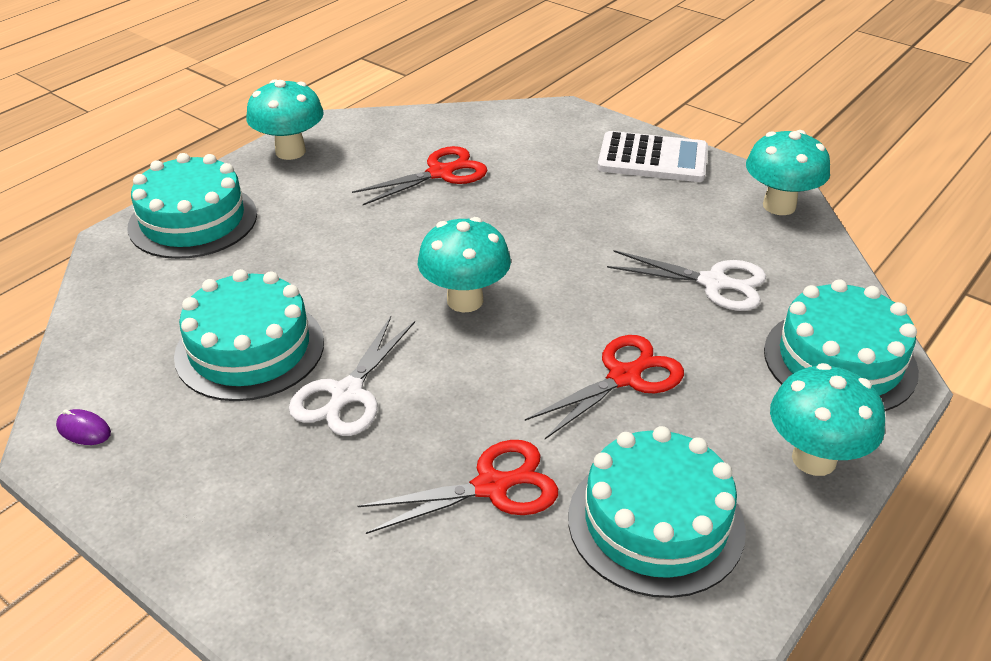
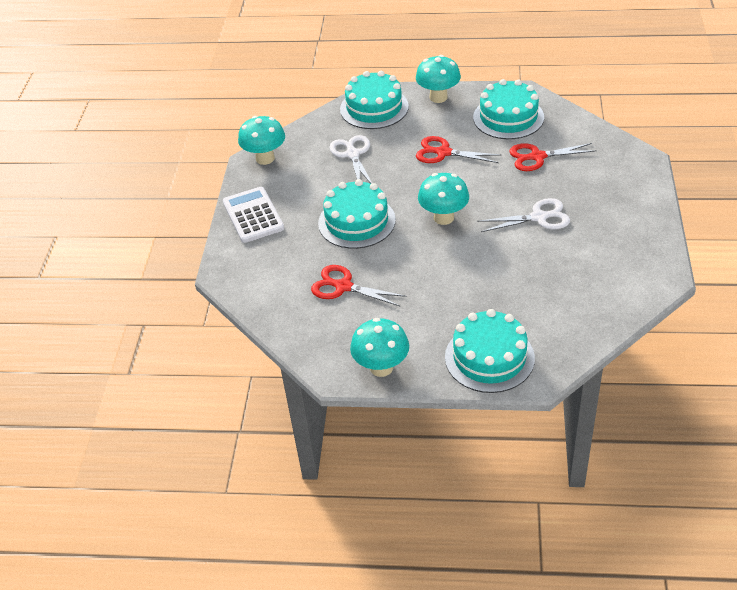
camera: 120 degrees left, 5 degrees up
(84, 430) = (648, 277): purple mouse -> none
(250, 349) = (550, 263): turquoise cake -> turquoise cake (356, 221)
(492, 486) = (537, 157): red scissors -> red scissors turned 45 degrees counterclockwise

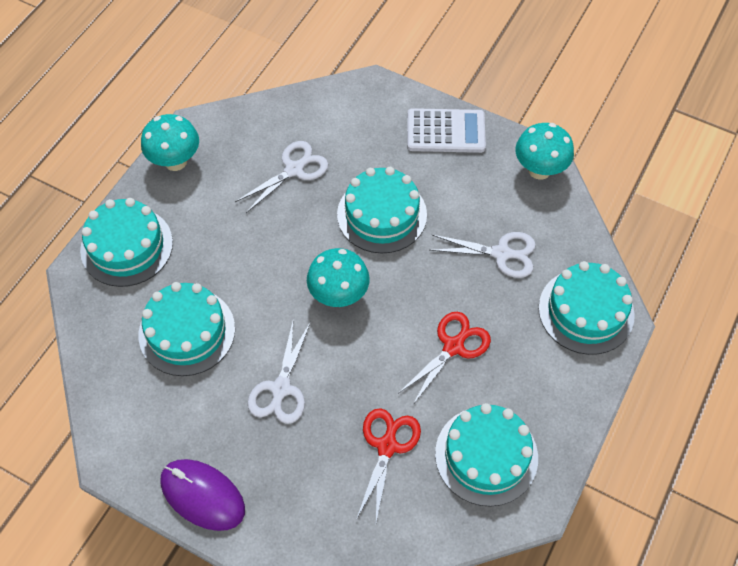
camera: 110 degrees right, 15 degrees up
(343, 286) = (294, 169): red scissors -> white scissors
(438, 97) = (573, 393): turquoise mushroom -> none
(535, 284) = (187, 331): none -> turquoise cake
(644, 222) = (202, 495): none -> purple mouse

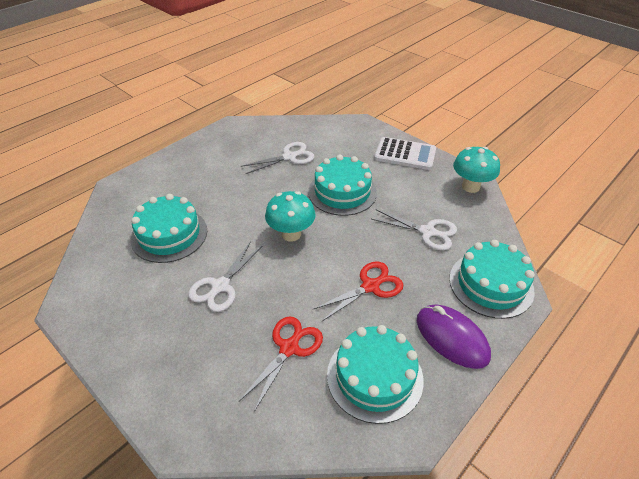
camera: 15 degrees right, 15 degrees down
(126, 246) = (156, 178): turquoise cake -> none
(175, 161) = (212, 140): turquoise mushroom -> none
(202, 495) = (121, 349): purple mouse -> purple mouse (452, 338)

